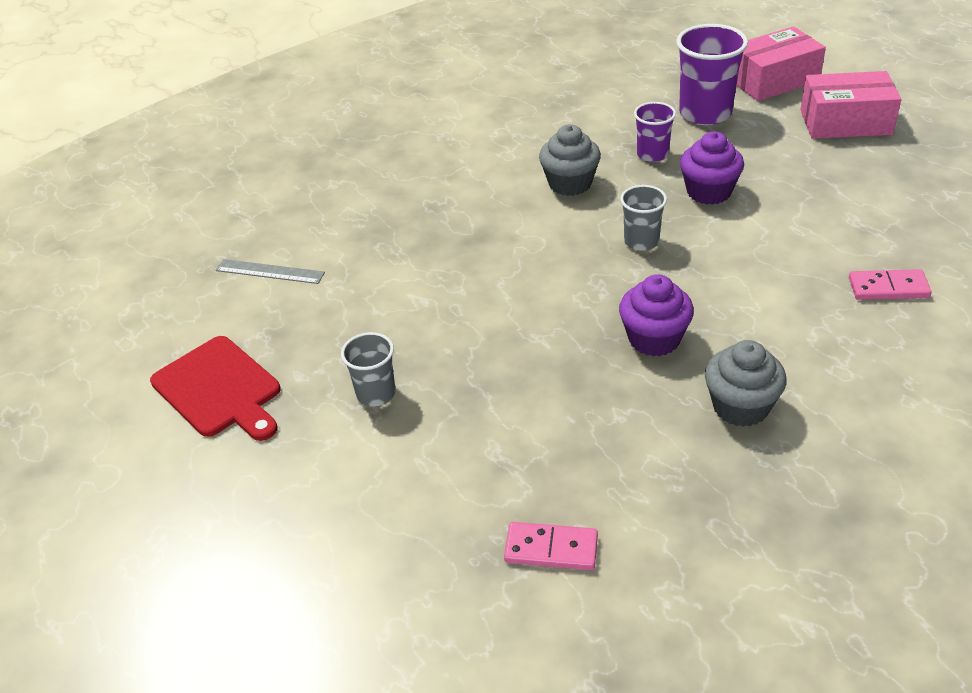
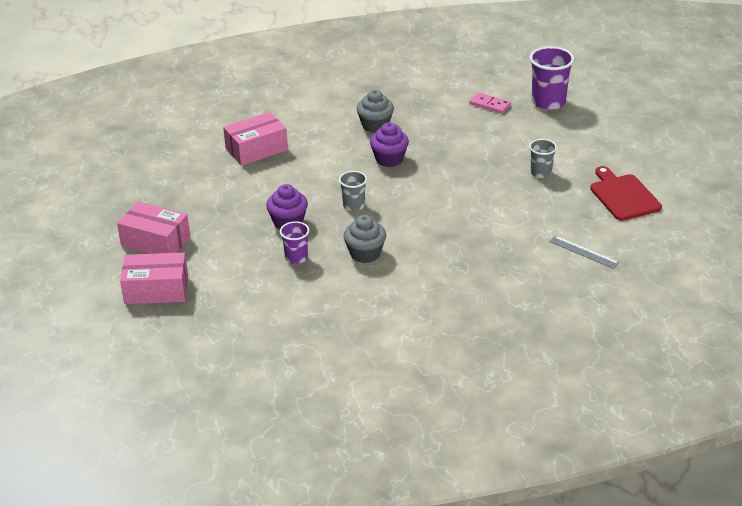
camera: 160 degrees left, 5 degrees down
(705, 113) = (231, 278): purple cup -> purple cup (548, 102)
(888, 288) = (256, 149): pink domino -> pink box

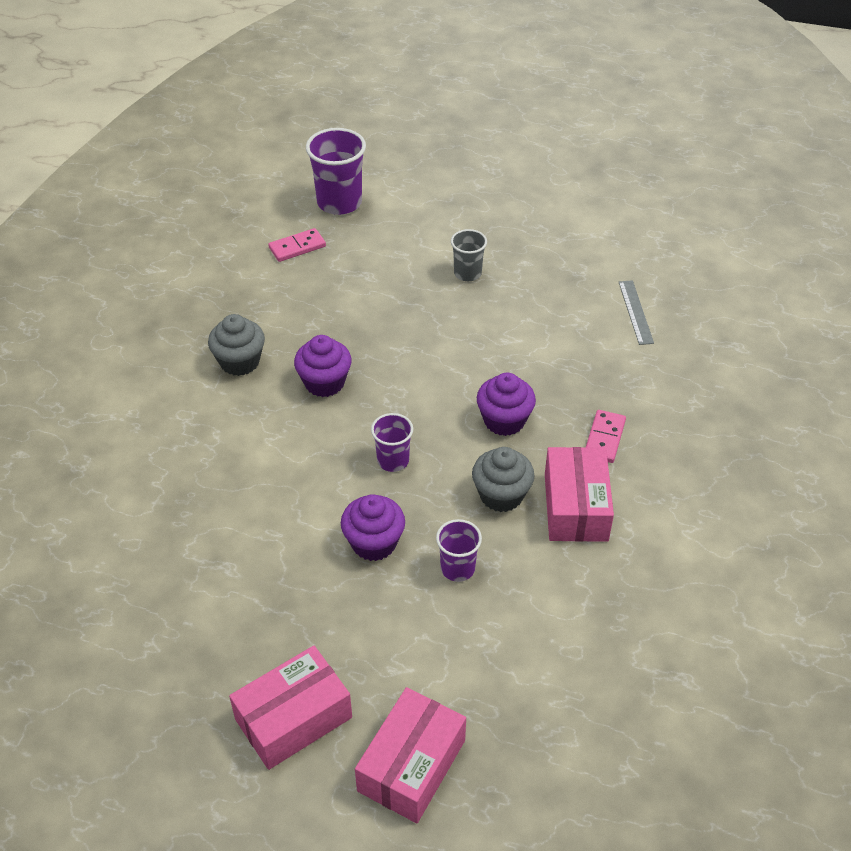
camera: 60 degrees left, 10 degrees up
(256, 149) = (175, 503): pink box -> pink box (576, 507)
(353, 205) = (393, 460): grey cup -> purple cup
(426, 233) = (504, 420): none -> purple cupcake
(451, 277) = (604, 438): none -> pink domino
(584, 252) = (635, 312): grey ruler -> grey ruler turned 75 degrees counterclockwise
(623, 196) = (561, 236): red cutting board -> none

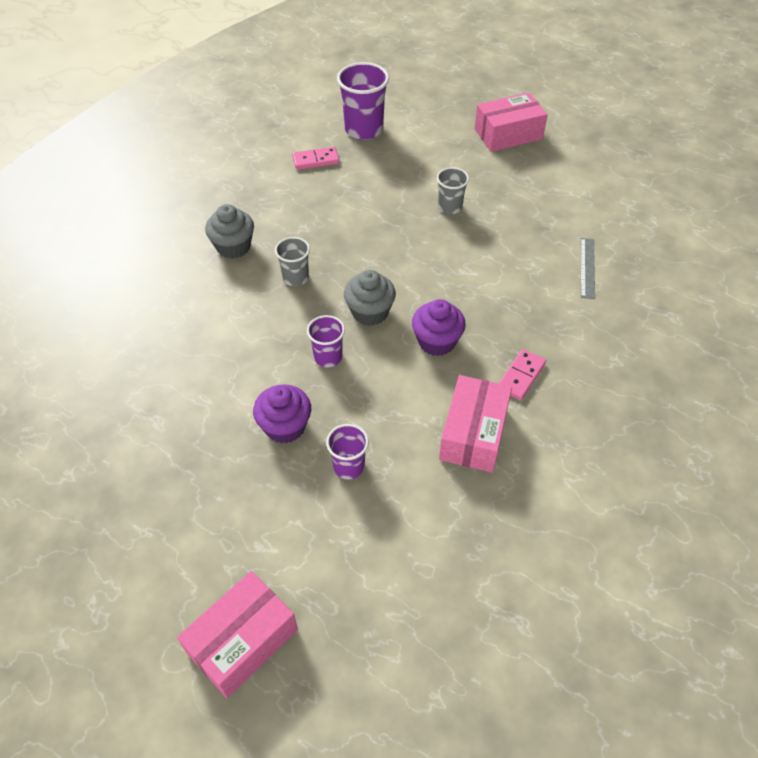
camera: 15 degrees right, 5 degrees up
(293, 718) = (158, 569): pink box -> pink box (508, 134)
(324, 382) = (295, 278): purple cupcake -> grey cup
(501, 495) = (410, 408): grey cupcake -> grey cupcake (370, 312)

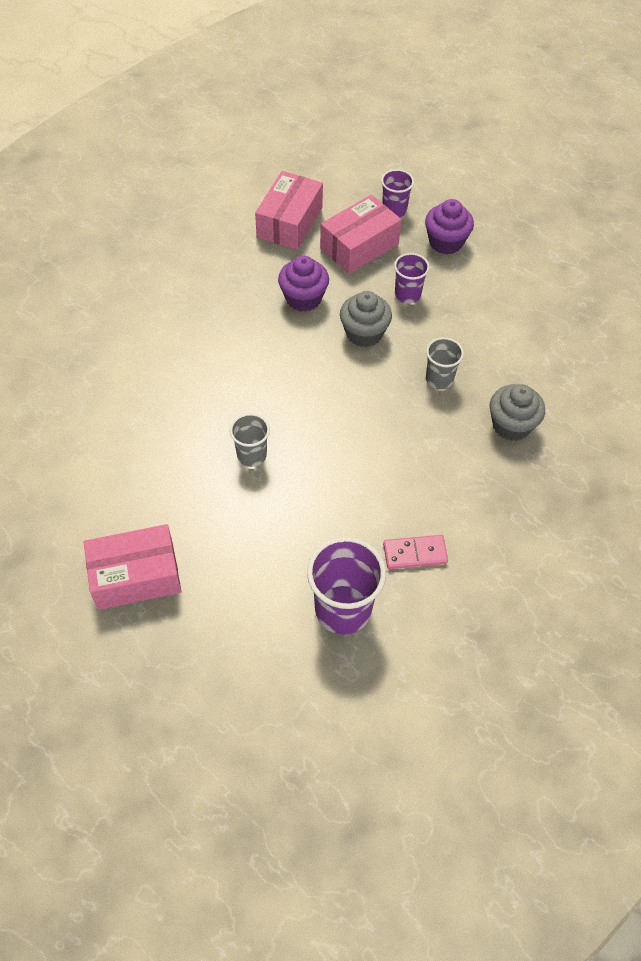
camera: 175 degrees left, 5 degrees up
(242, 641) = (469, 126): pink box -> pink box (359, 246)
(521, 376) = (234, 261): pink domino -> none
(587, 267) = (125, 359): grey ruler -> none

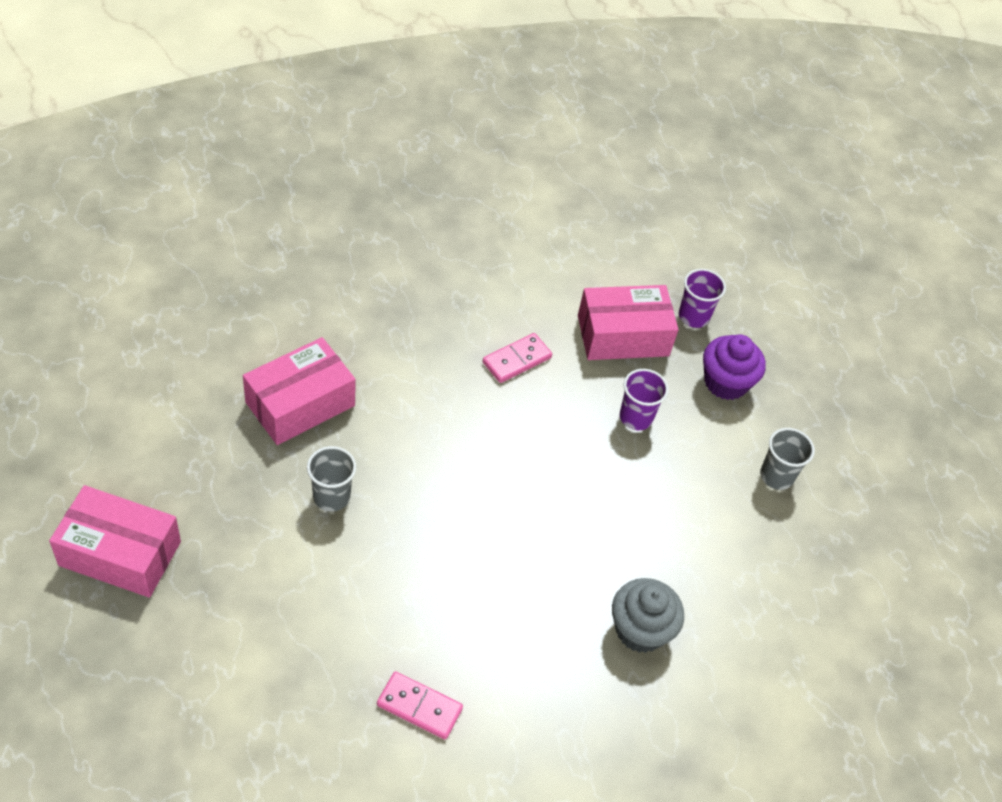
camera: 25 degrees right, 5 degrees down
(289, 222) = (566, 270): pink box -> pink box (300, 404)
(303, 298) = (517, 360): purple cupcake -> pink domino
(343, 609) = (296, 719): purple cup -> none
(364, 333) = (553, 434): grey cupcake -> none
(439, 379) = (598, 530): grey cup -> grey cup (776, 476)

